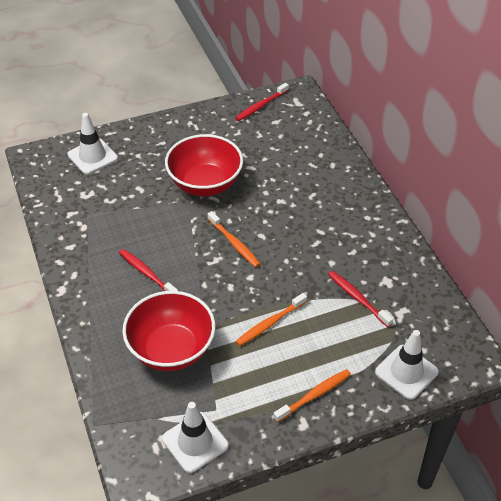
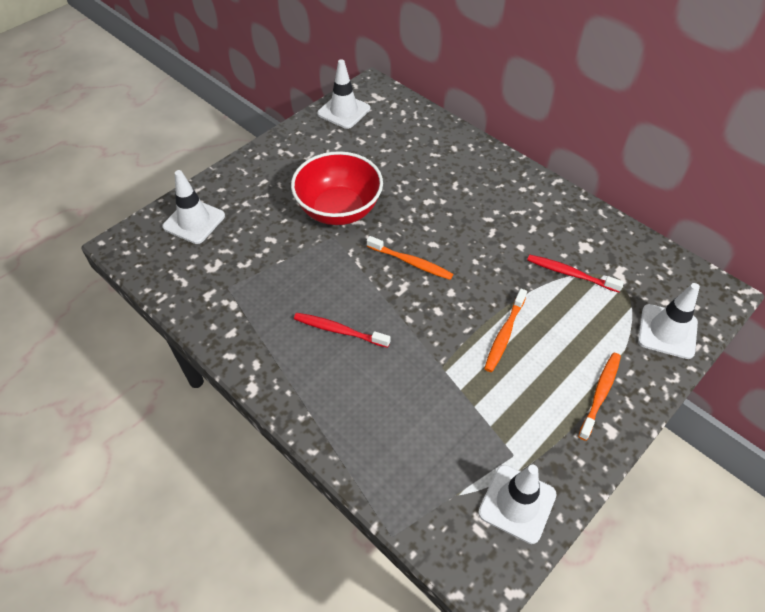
camera: 25 degrees left, 5 degrees up
(171, 349) = (421, 406): red bowl -> none
(261, 106) = (344, 111): red toothbrush -> white traffic cone

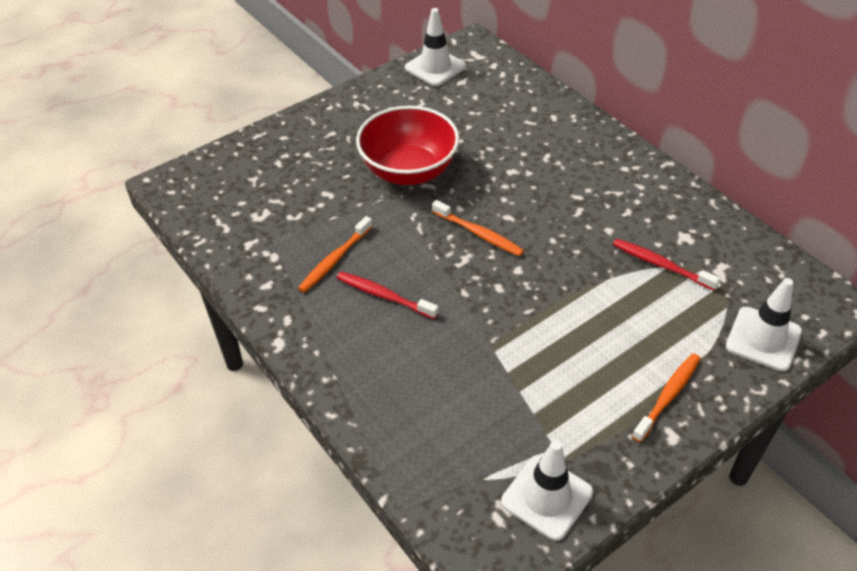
camera: 10 degrees right, 5 degrees down
(194, 221) = (248, 167): white traffic cone -> none
(504, 334) = (570, 321): orange toothbrush -> orange toothbrush (334, 260)

